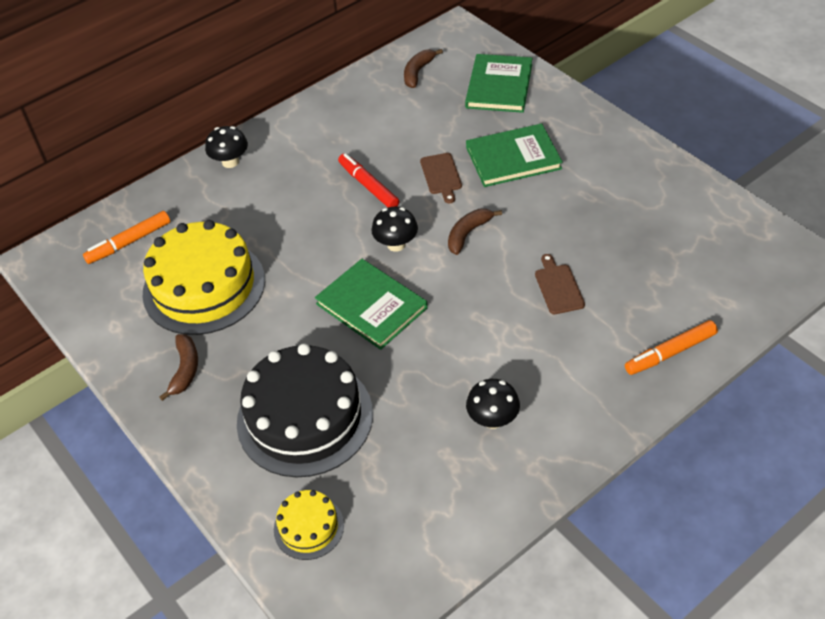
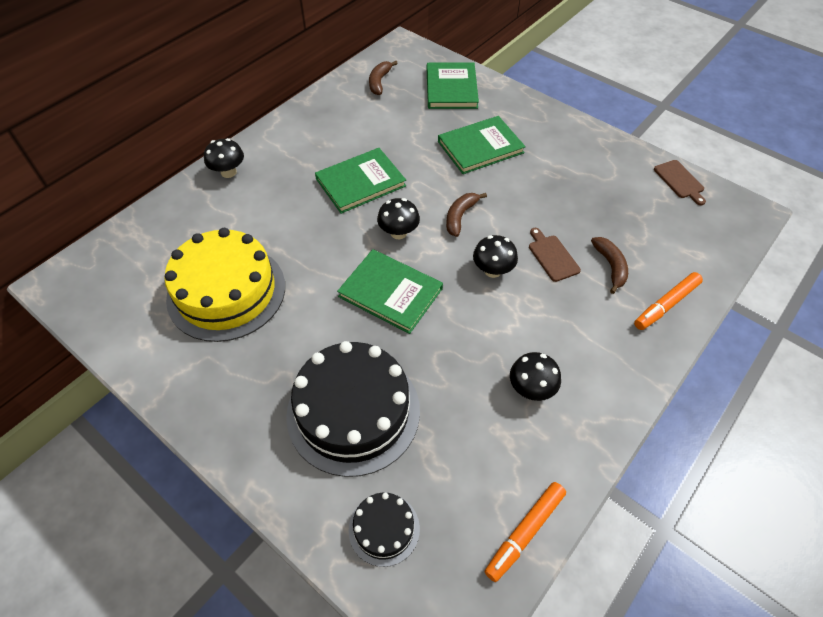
camera: 15 degrees left, 5 degrees up
(129, 242) = (144, 256): orange marker -> orange marker (524, 532)
(185, 370) = (224, 378): brown banana -> brown banana (610, 266)
(308, 527) = (384, 529): yellow cake -> black cake
(368, 186) = (360, 182): red marker -> green book
(441, 176) = (423, 168): brown cutting board -> brown cutting board (680, 181)
(487, 295) = (492, 270): none -> black mushroom

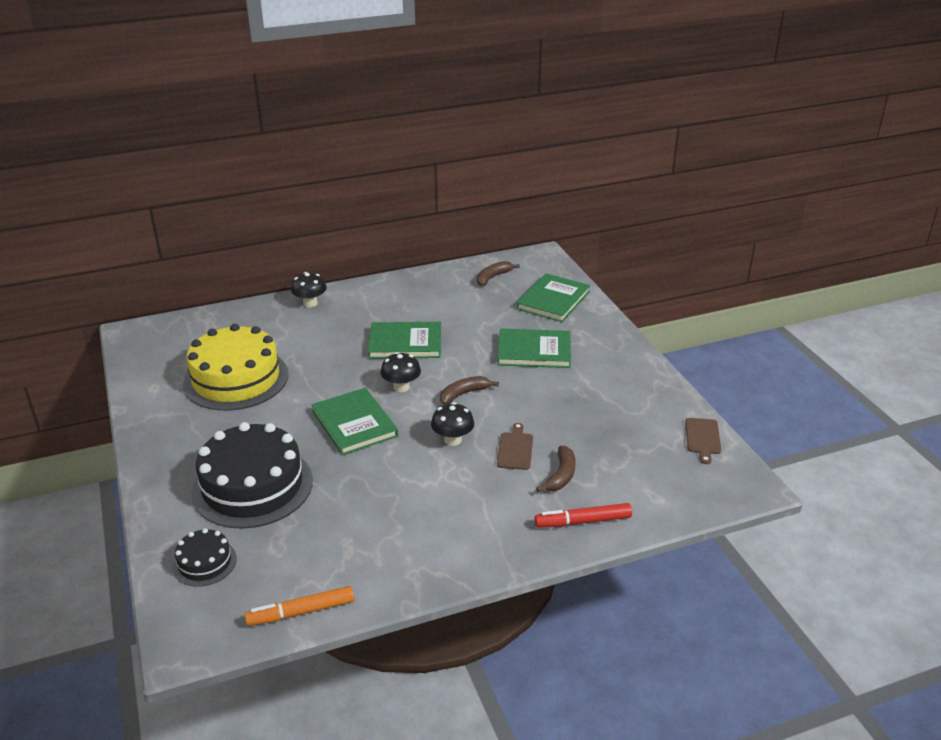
camera: 30 degrees right, 20 degrees down
(531, 389) = (401, 528): black mushroom -> none
(666, 305) = (583, 521): orange marker -> red marker

